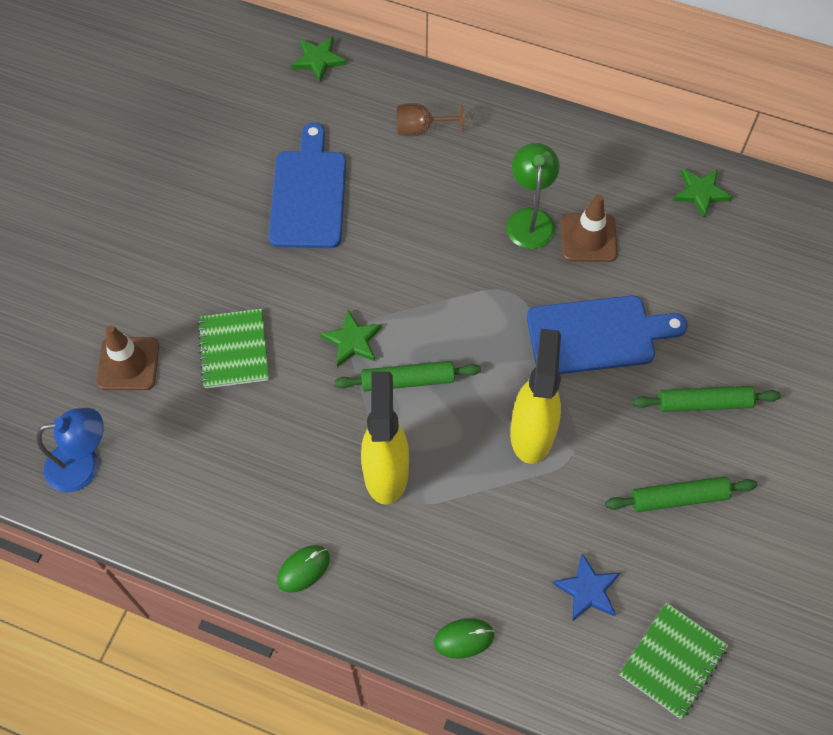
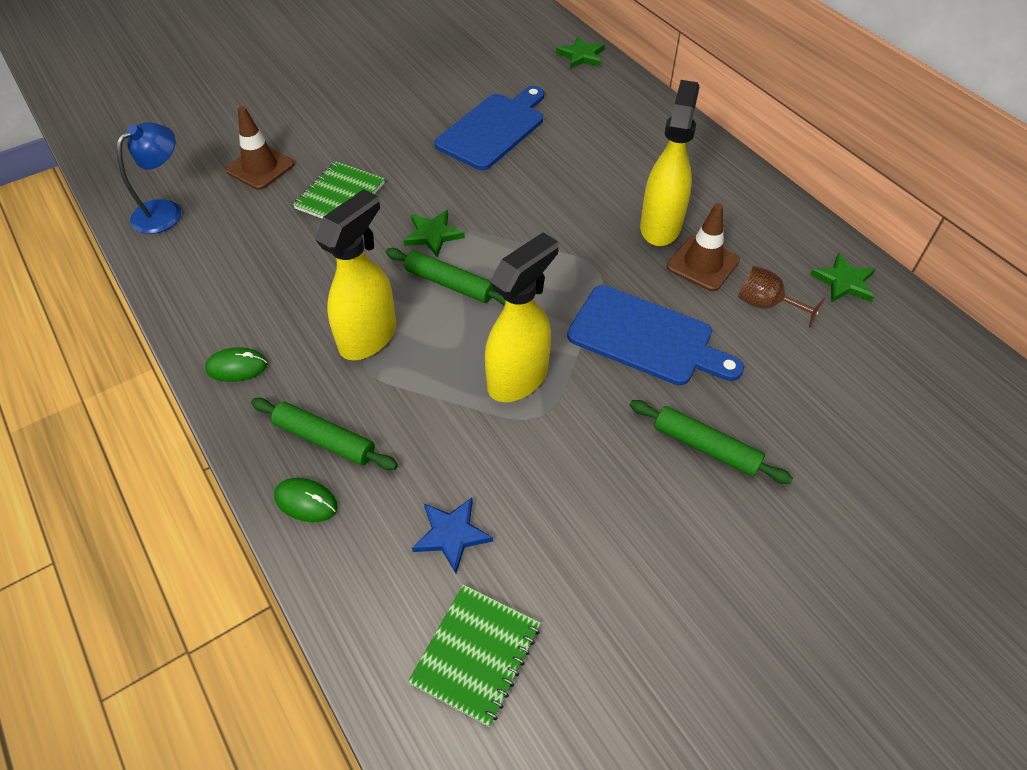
camera: 35 degrees right, 10 degrees down
(84, 465) = (165, 211): blue lamp -> blue lamp turned 75 degrees counterclockwise
(420, 129) = (622, 128): brown goblet -> brown goblet (766, 304)
(530, 219) = (660, 226): green lamp -> yellow spray bottle
(672, 661) = (476, 654): green notebook -> green notebook turned 45 degrees counterclockwise
(679, 497) = (611, 512): green rolling pin -> green rolling pin (325, 439)

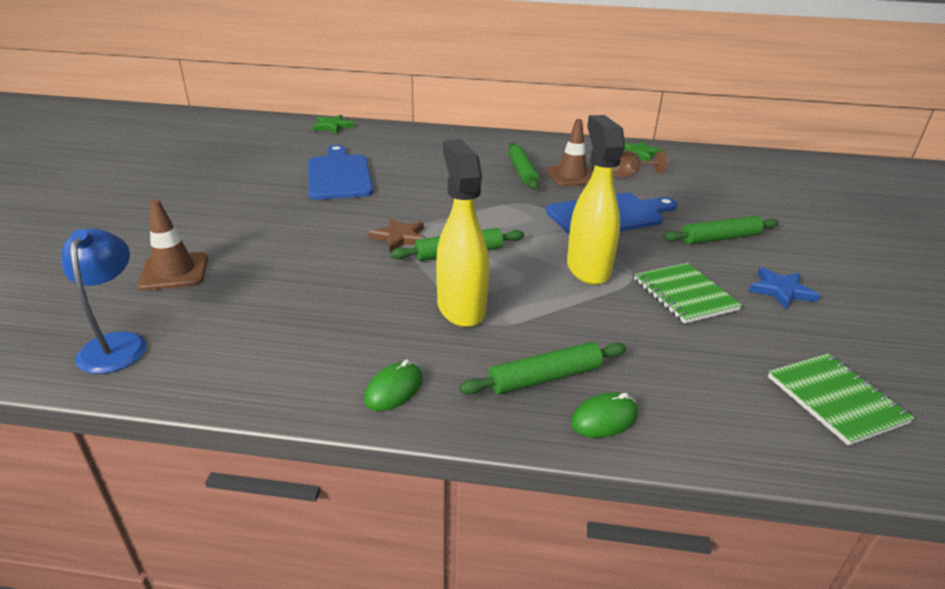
camera: 50 degrees left, 20 degrees down
(340, 196) = (285, 253): green notebook -> green notebook (684, 295)
(433, 235) = (399, 237): green star -> brown star
(451, 534) = (709, 360): blue star -> blue star (781, 290)
(660, 226) = (522, 172): yellow spray bottle -> green rolling pin

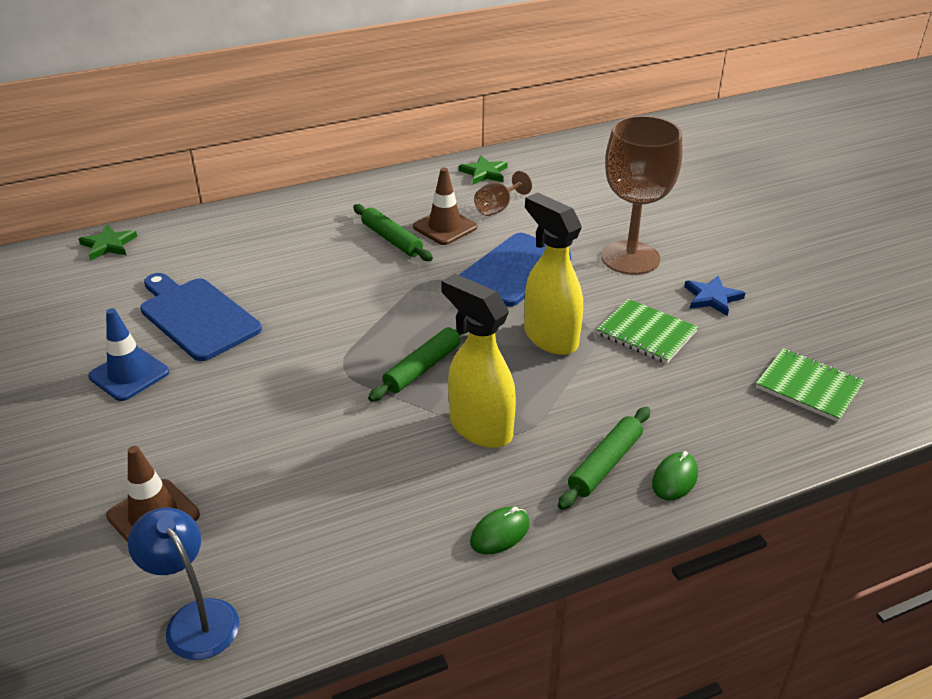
camera: 30 degrees left, 5 degrees up
(261, 192) = (129, 374): none -> blue traffic cone
(394, 389) = (500, 533): green mouse -> green mouse turned 45 degrees clockwise
(399, 237) = (347, 373): brown star -> none
(720, 238) = (630, 258): green rolling pin -> brown goblet

